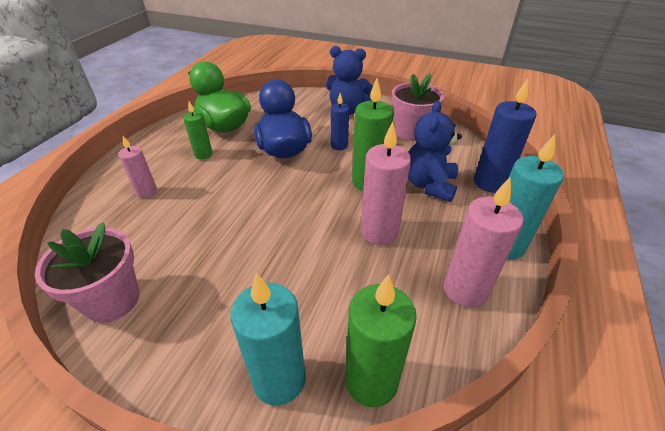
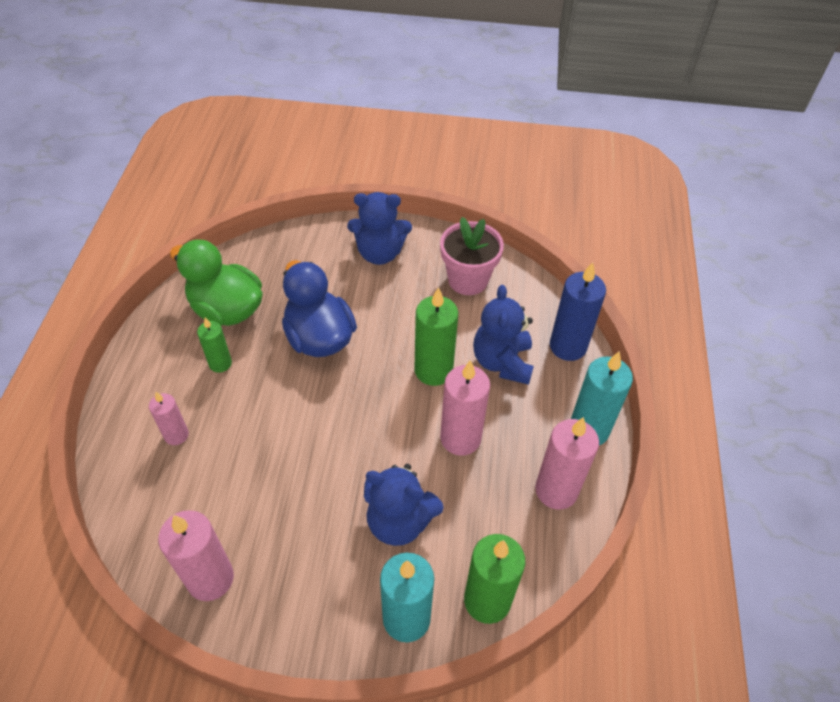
camera: 15 degrees left, 10 degrees up
(112, 300) = (210, 578): pink flower pot -> pink candle
(302, 287) = (399, 521): none -> blue teddy bear
(339, 145) = (385, 318): blue candle -> none

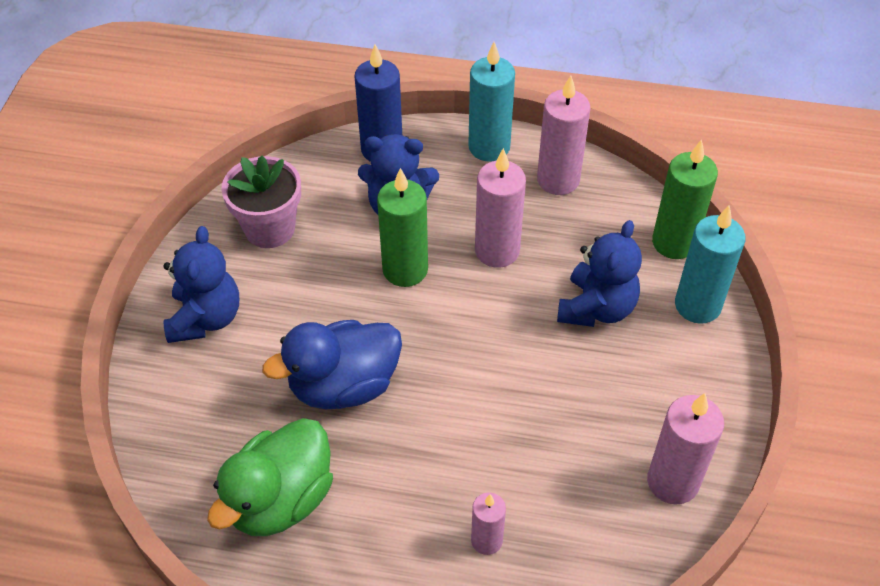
camera: 85 degrees left, 0 degrees up
(220, 363) = (375, 499): green candle -> none

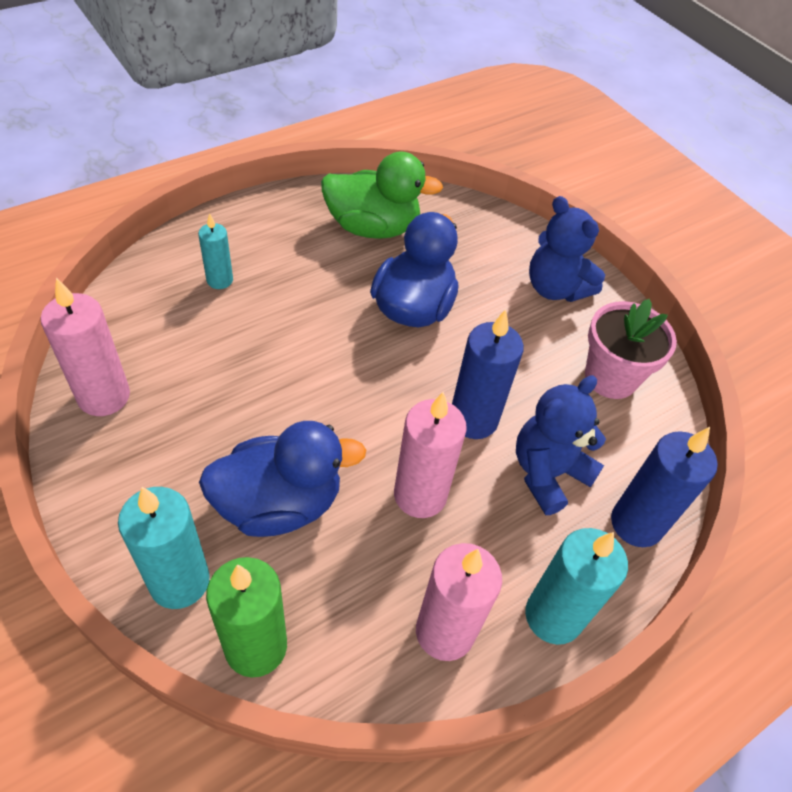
camera: 130 degrees right, 0 degrees up
(280, 499) = (373, 227): green duck -> green duck turned 105 degrees clockwise
(405, 269) = (473, 419): green candle -> blue candle
(486, 540) = (220, 280): pink candle -> turquoise candle
(596, 308) = (279, 503): blue teddy bear -> blue duck

